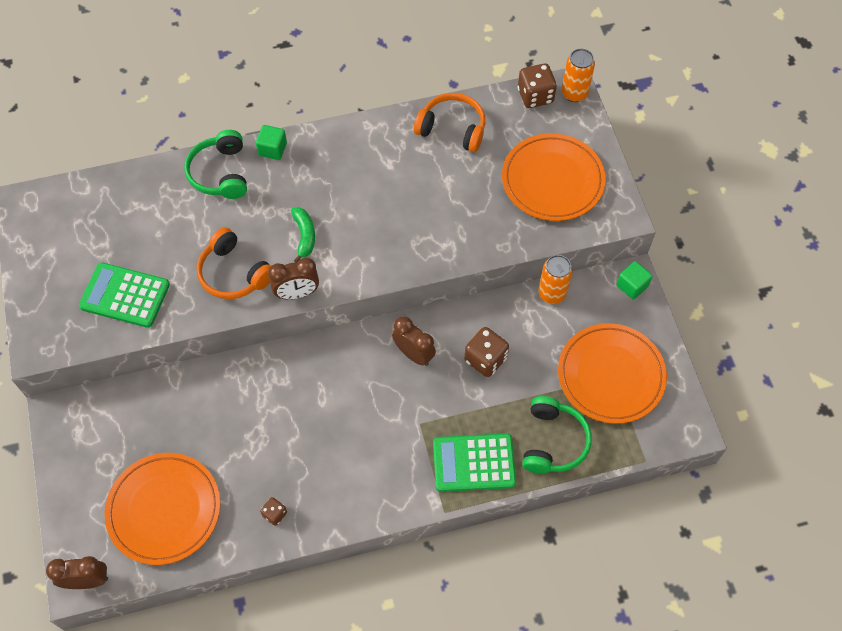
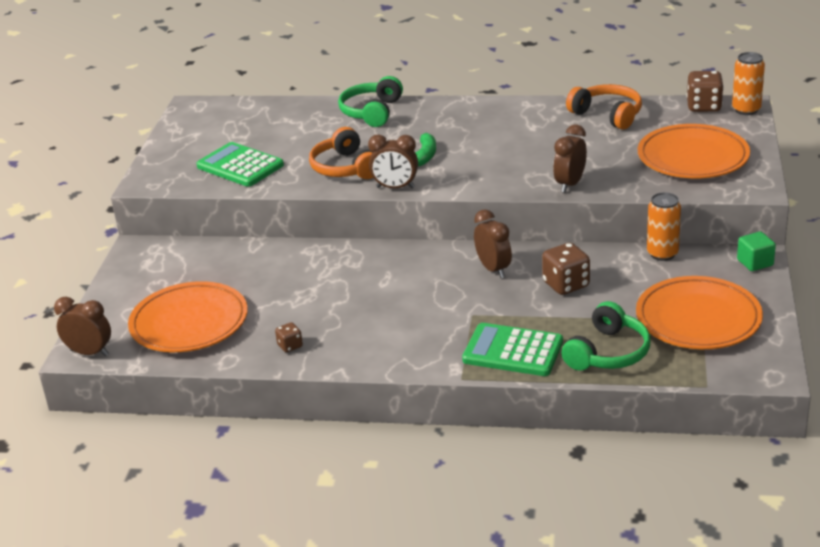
camera: 25 degrees right, 30 degrees down
(272, 149) = (428, 105): green cube -> none
(458, 248) = (570, 184): none -> brown clock

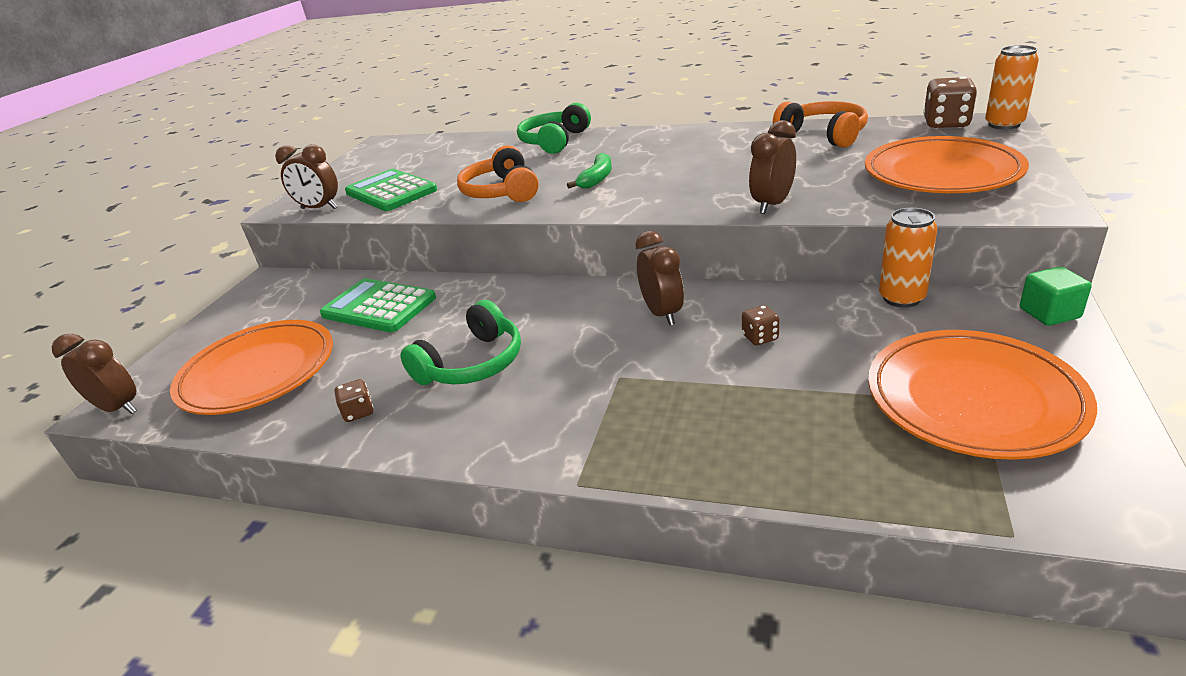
camera: 10 degrees right, 0 degrees up
(395, 187) = (550, 210): brown clock -> brown clock (319, 208)
(513, 351) = (667, 440): green calculator -> green calculator (379, 307)
(566, 285) = (760, 337): brown dice -> brown dice, size x0.54
(608, 353) = (822, 452): green headphones -> green headphones (472, 364)

